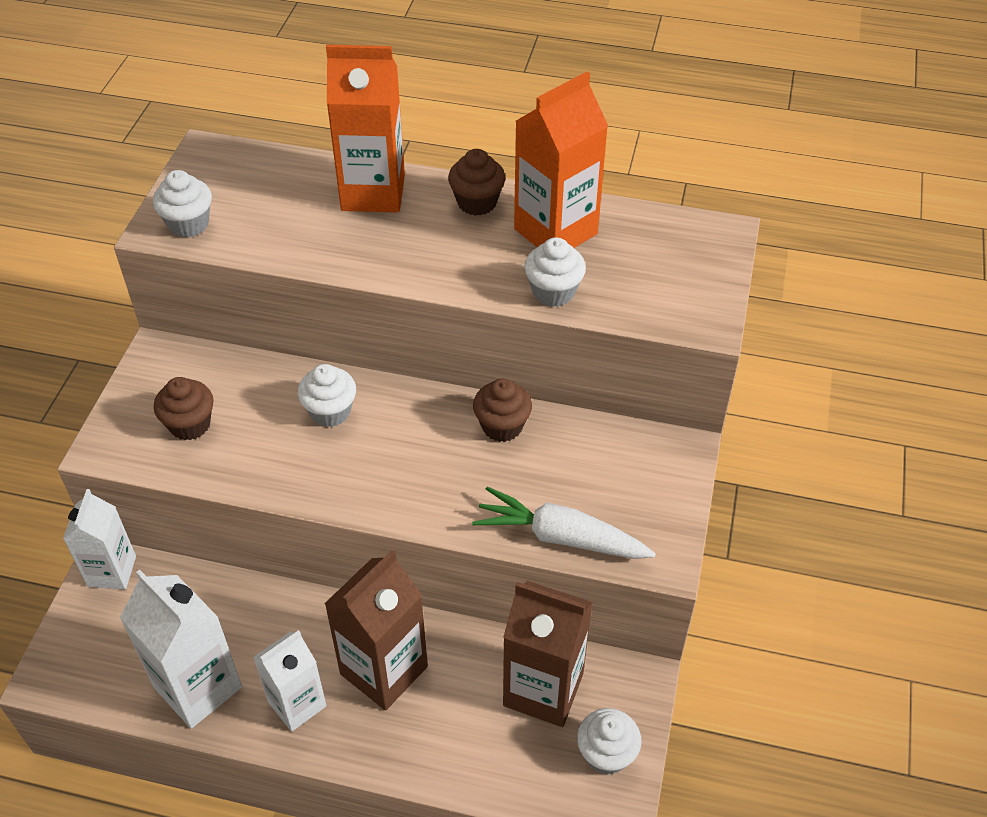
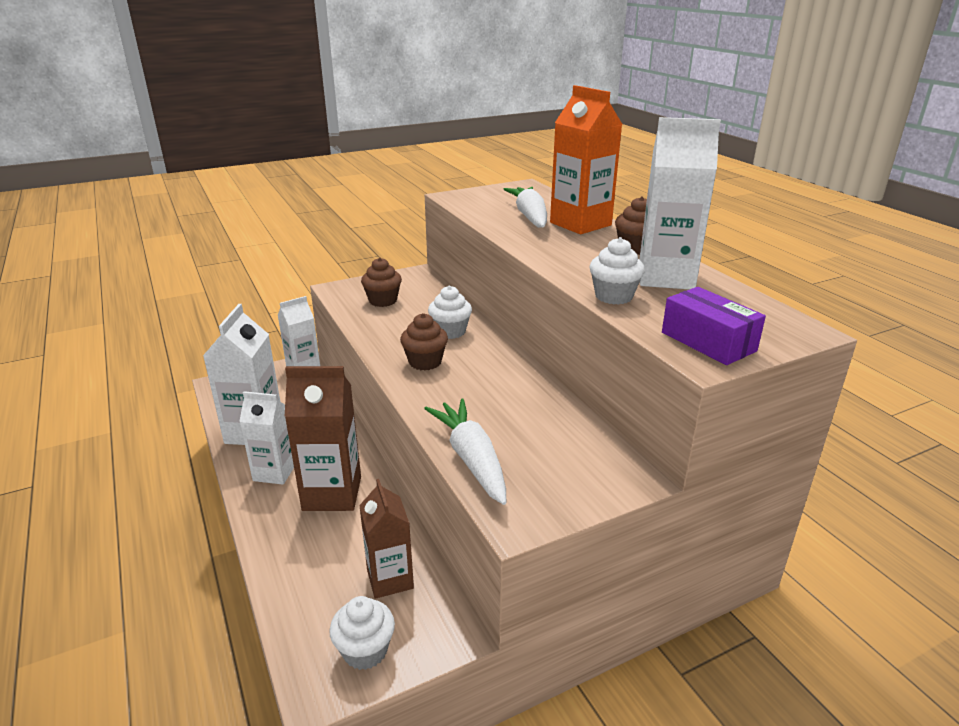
camera: 50 degrees right, 20 degrees down
(188, 224) = (469, 199): white cupcake -> none
(305, 213) = (530, 216): none -> white carrot
(502, 426) = (529, 390): brown cupcake -> brown cupcake (425, 362)
(543, 689) = (390, 579): brown carton -> brown carton, size x0.67
(555, 231) = (665, 277): orange carton -> white carton
(684, 298) = (708, 342): none -> purple box

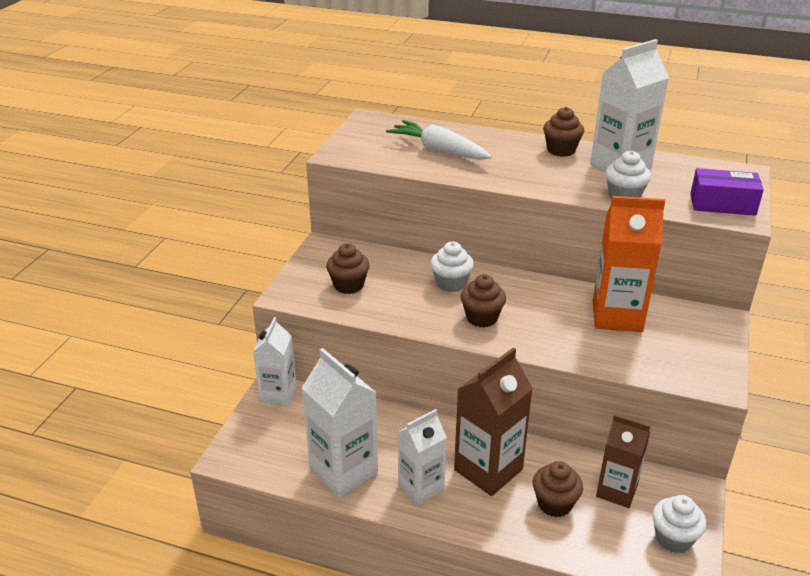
camera: 45 degrees left, 5 degrees up
(331, 549) = (554, 503): none -> brown cupcake
(471, 459) = (634, 365): white carrot -> none
(580, 224) = (486, 142): orange carton -> orange carton (617, 316)

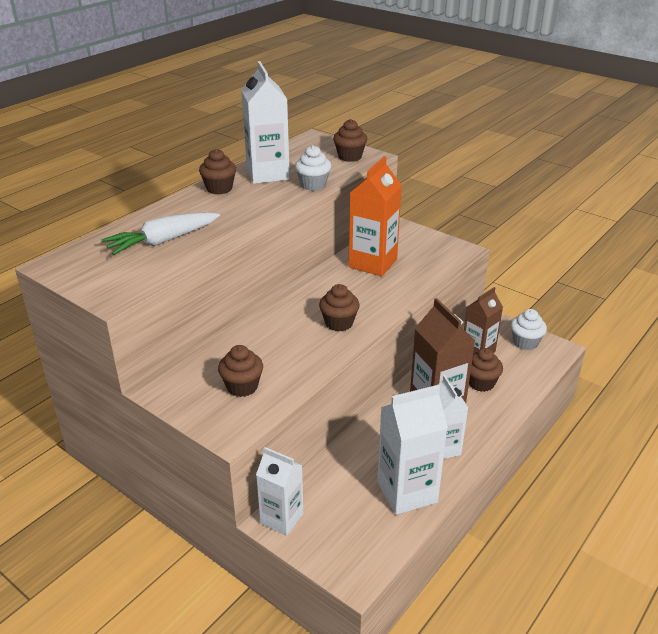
camera: 70 degrees left, 0 degrees up
(451, 283) = (281, 326): white cupcake -> none
(722, 204) = (350, 157): purple box -> brown cupcake

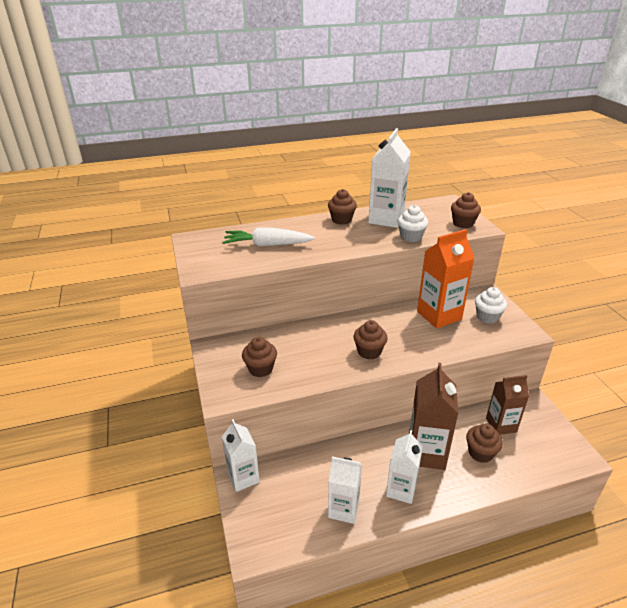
camera: 35 degrees right, 0 degrees up
(407, 492) = (343, 509): white carton -> white carton, size x0.67
(525, 342) = (552, 437): white cupcake -> white cupcake (487, 317)

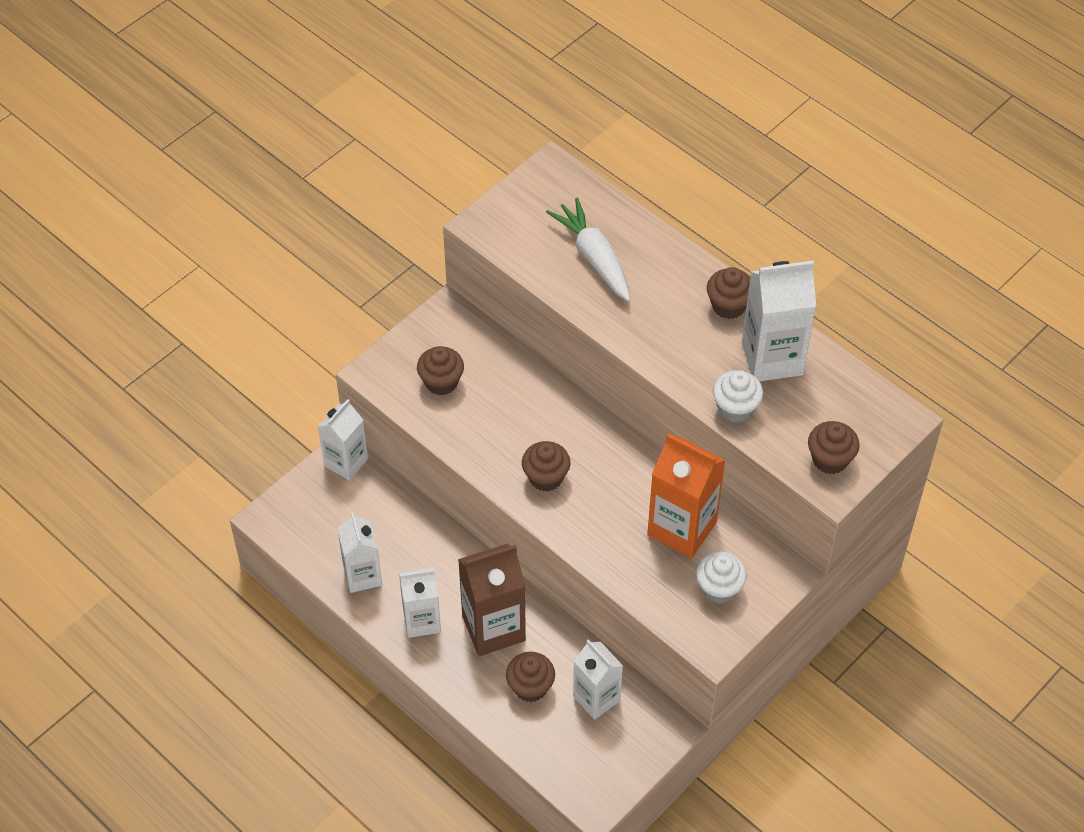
camera: 60 degrees right, 20 degrees up
(501, 425) = (596, 698): brown carton -> white carton

